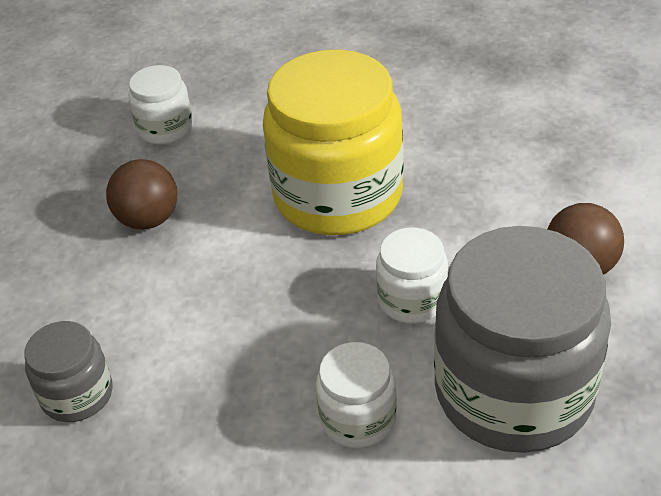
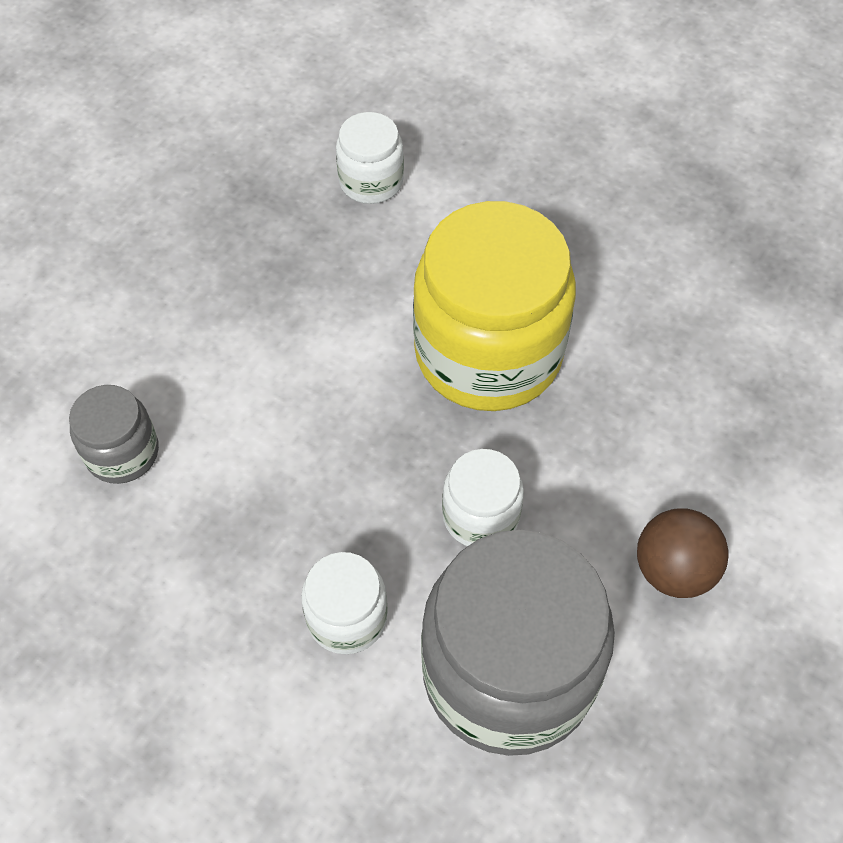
camera: 25 degrees right, 15 degrees up
(148, 219) = (291, 287): brown ball -> none

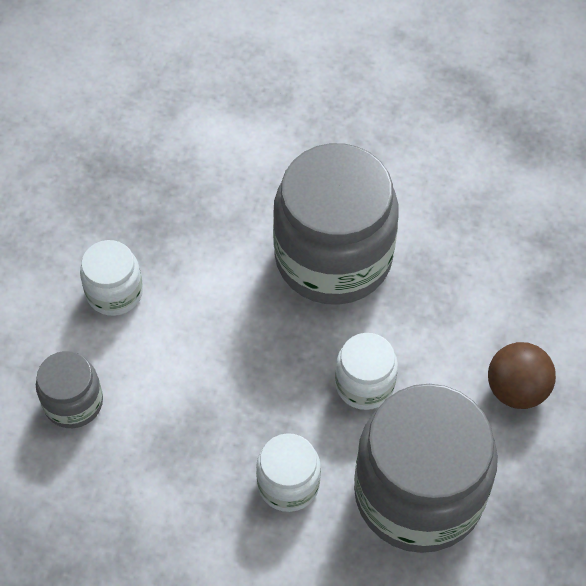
camera: 15 degrees left, 0 degrees up
(371, 181) = (198, 138): white jar -> white jar (114, 292)
(488, 352) = (333, 257): yellow jar -> grey jar

